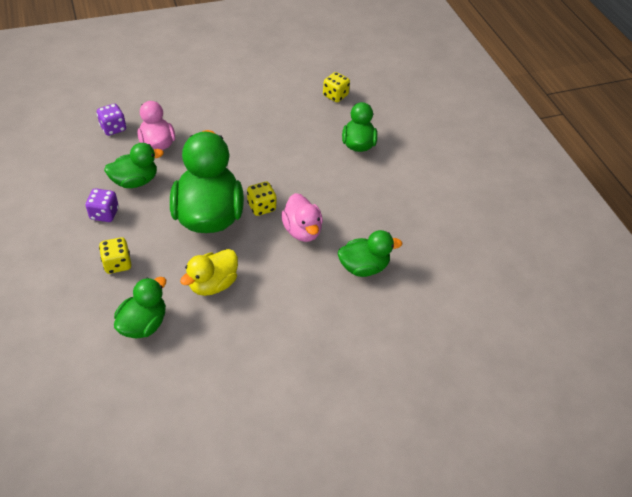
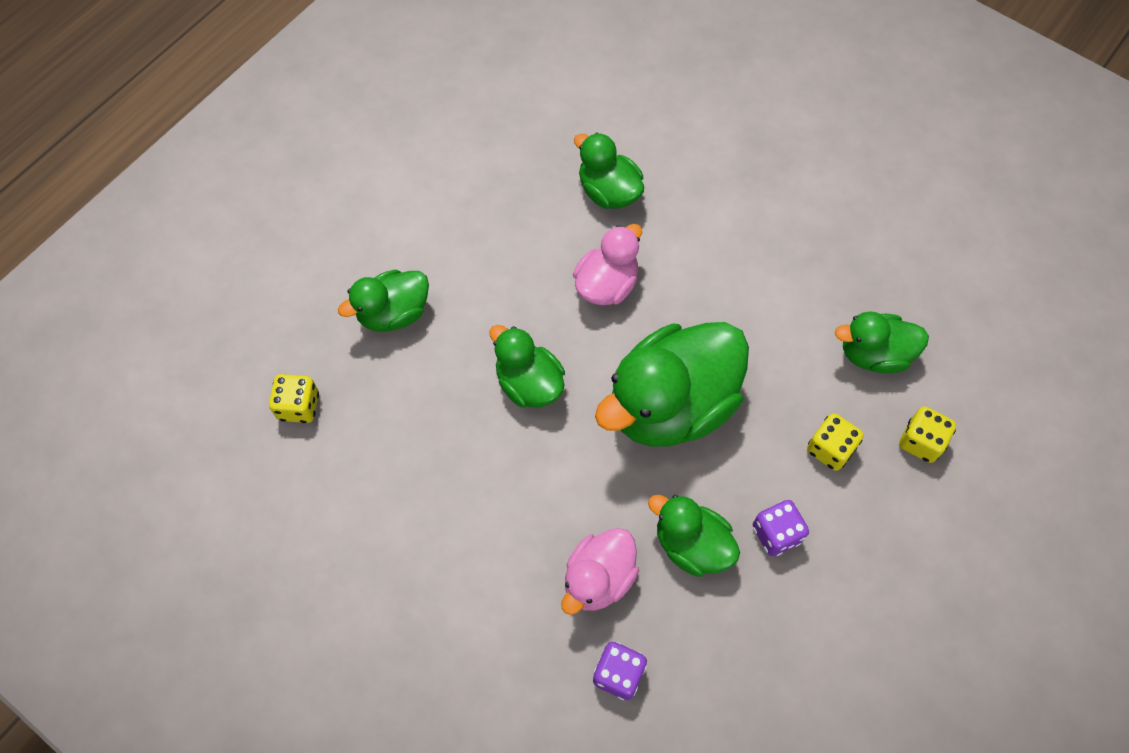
camera: 120 degrees left, 15 degrees up
(213, 284) = (764, 324): yellow duck -> none
(261, 207) = (606, 354): yellow dice -> yellow dice (920, 442)
(274, 170) = (529, 383): none -> green duck

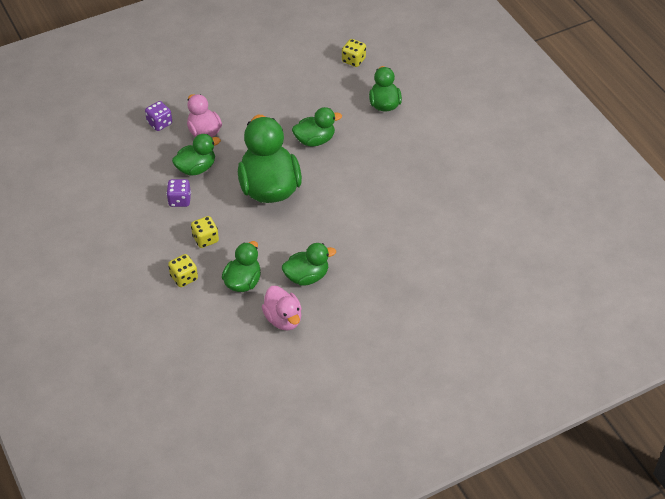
camera: 115 degrees right, 15 degrees down
(606, 284) = (352, 188): pink duck -> pink duck (283, 319)
(608, 192) = (411, 210): green duck -> green duck (307, 276)

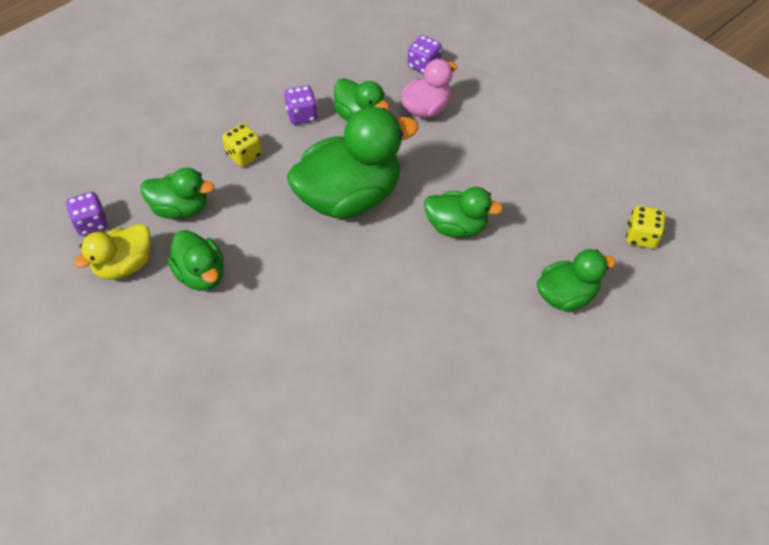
camera: 75 degrees right, 5 degrees up
(184, 277) = (178, 150): yellow dice -> none
(236, 336) = (91, 223): none -> purple dice
(283, 319) = (124, 265): pink duck -> yellow duck
(315, 140) = (457, 227): green duck -> green duck turned 45 degrees counterclockwise

